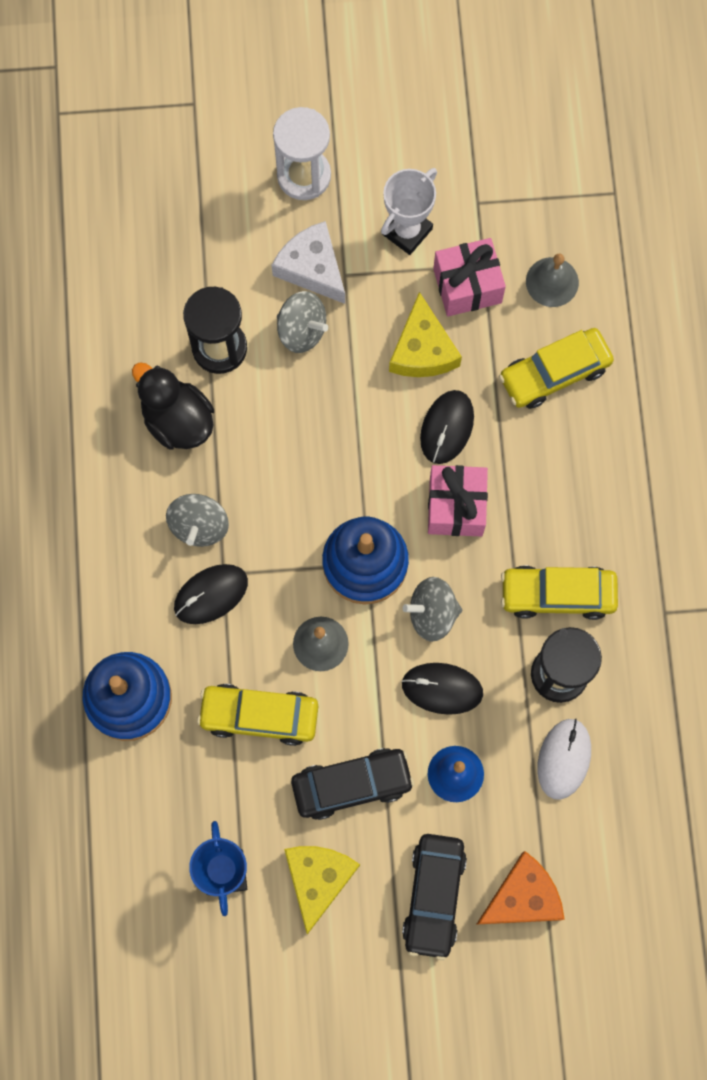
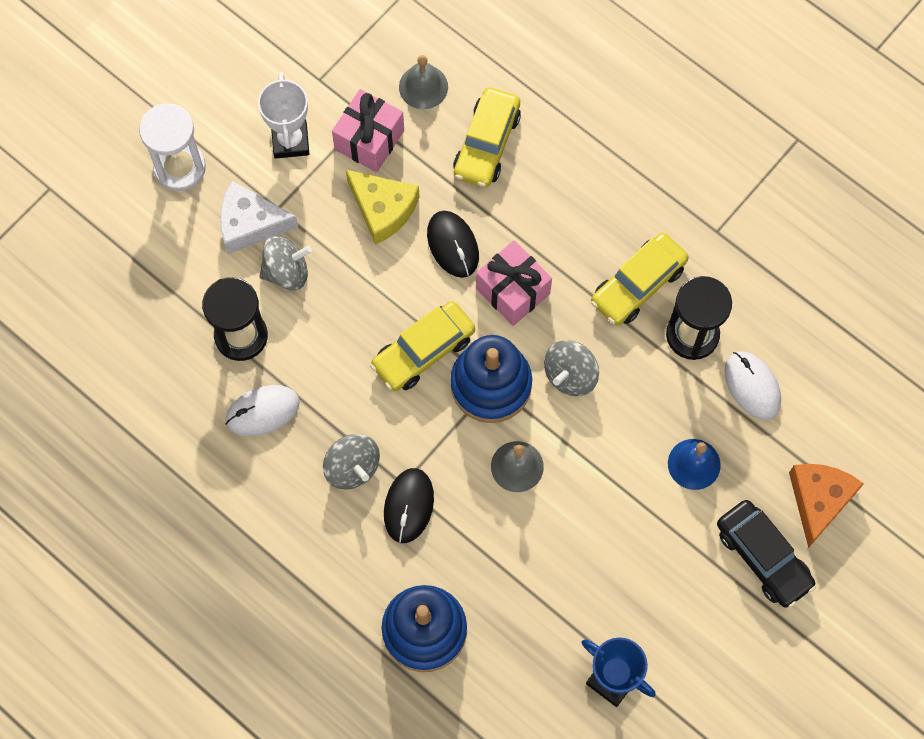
camera: 45 degrees left, 5 degrees down
(177, 420) = (262, 411): black duck -> white mouse
(259, 715) = (526, 554): yellow car -> yellow car (423, 351)
(318, 879) = (678, 622): yellow cheese -> none
(352, 785) = (635, 538): black car -> none
(442, 689) = (627, 418): black mouse -> none

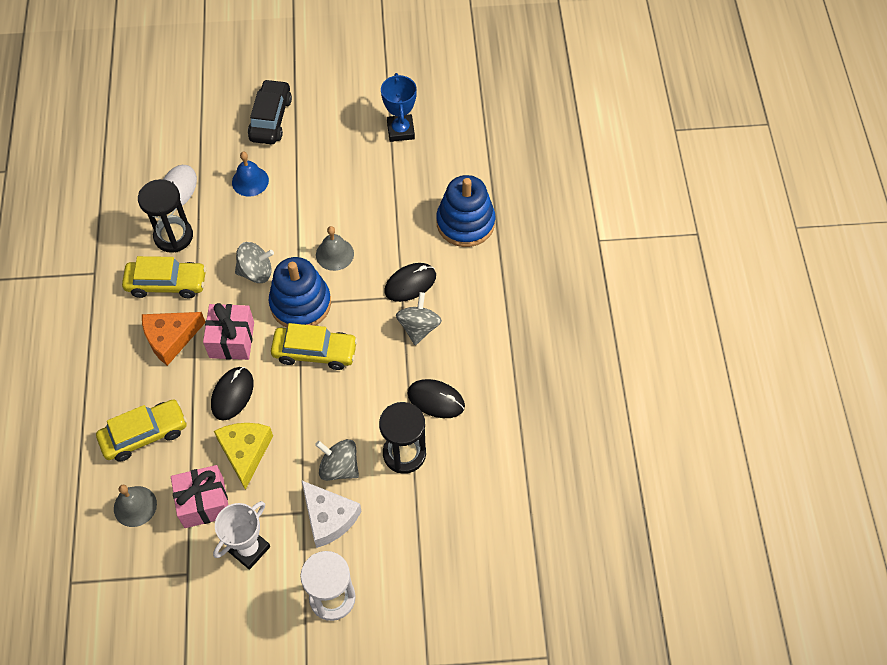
camera: 135 degrees left, 10 degrees down
(262, 411) = (436, 400): white mouse -> black mouse
(819, 500) = (215, 118): orange cheese -> orange cheese (171, 338)

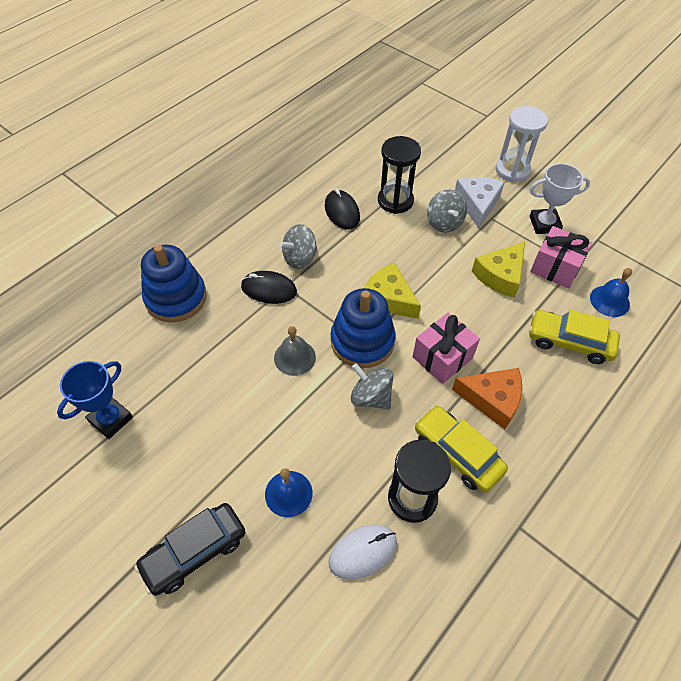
camera: 135 degrees left, 5 degrees down
(135, 506) = (609, 301): grey bell -> blue bell
(232, 394) = (477, 318): black mouse -> none
(315, 352) = (388, 299): yellow car -> yellow cheese

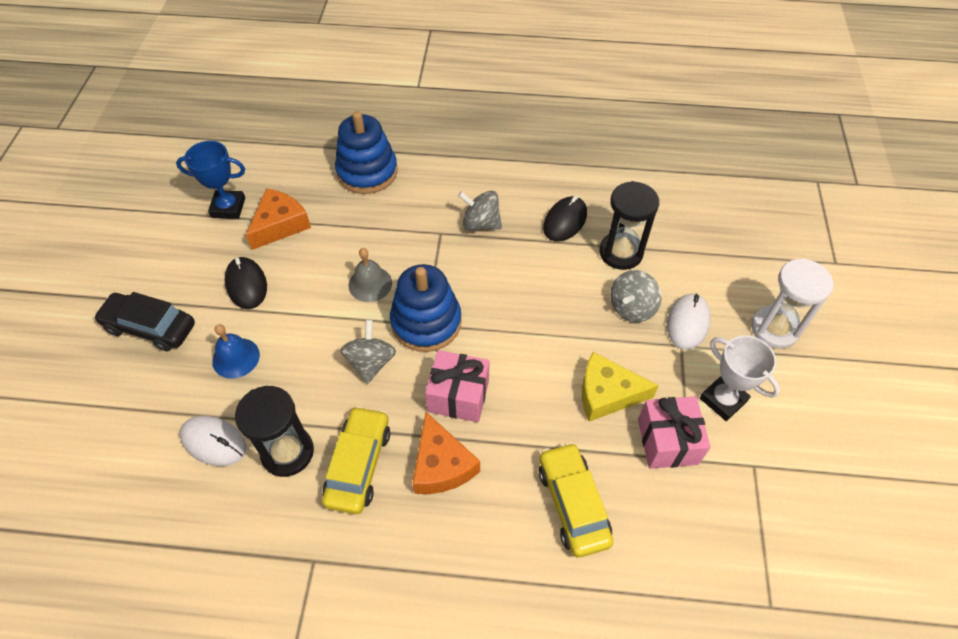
camera: 55 degrees right, 0 degrees up
(172, 389) = (280, 225): none -> orange cheese
(269, 289) = (427, 224): black mouse -> black mouse (246, 285)
(388, 299) = (492, 315): yellow cheese -> none
(477, 204) = (687, 323): white cheese -> white mouse
(609, 301) = (669, 520): blue bell -> none

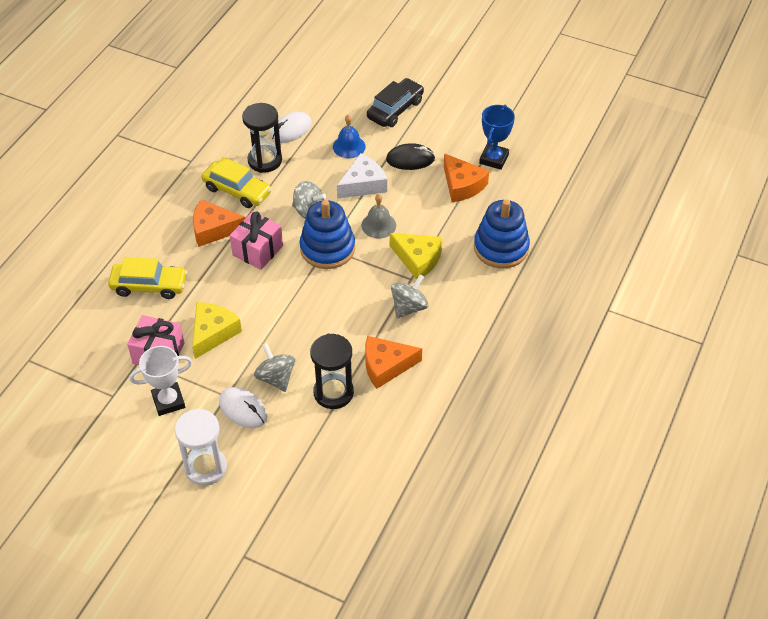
camera: 110 degrees right, 5 degrees down
(304, 320) = (363, 184): none -> white cheese
(409, 234) = (418, 259): none -> yellow cheese
(565, 221) = (386, 366): black mouse -> orange cheese

